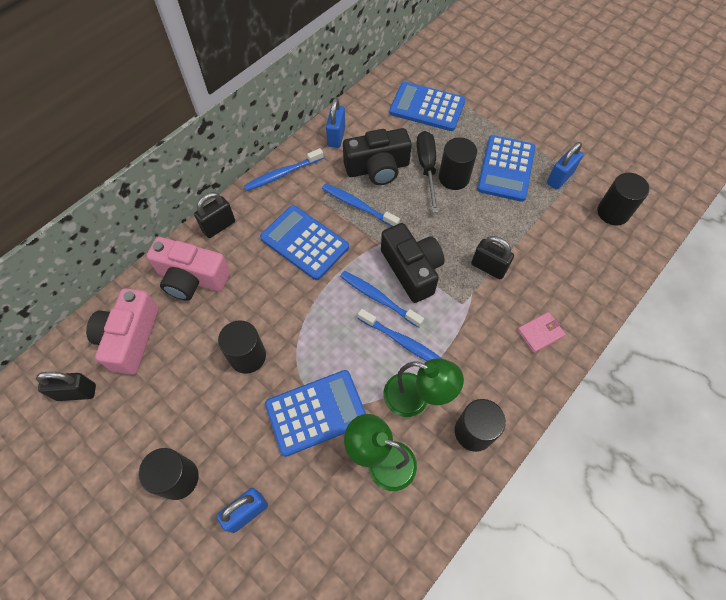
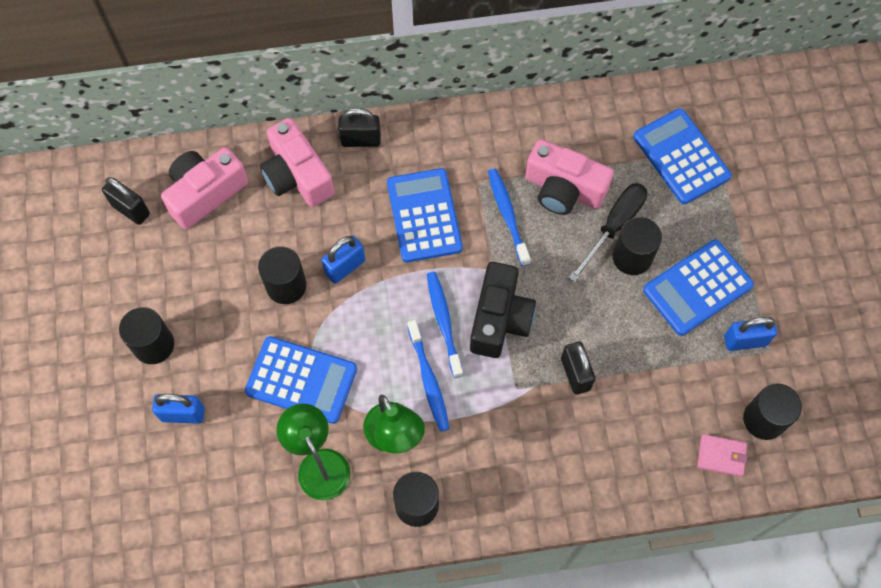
camera: 40 degrees right, 5 degrees up
(282, 174) = (464, 127): blue toothbrush -> none
(336, 137) = (553, 123): blue padlock -> blue padlock (345, 267)
(377, 168) = (563, 189): black camera -> pink camera
(540, 333) = (562, 473): pink wallet -> pink wallet (721, 456)

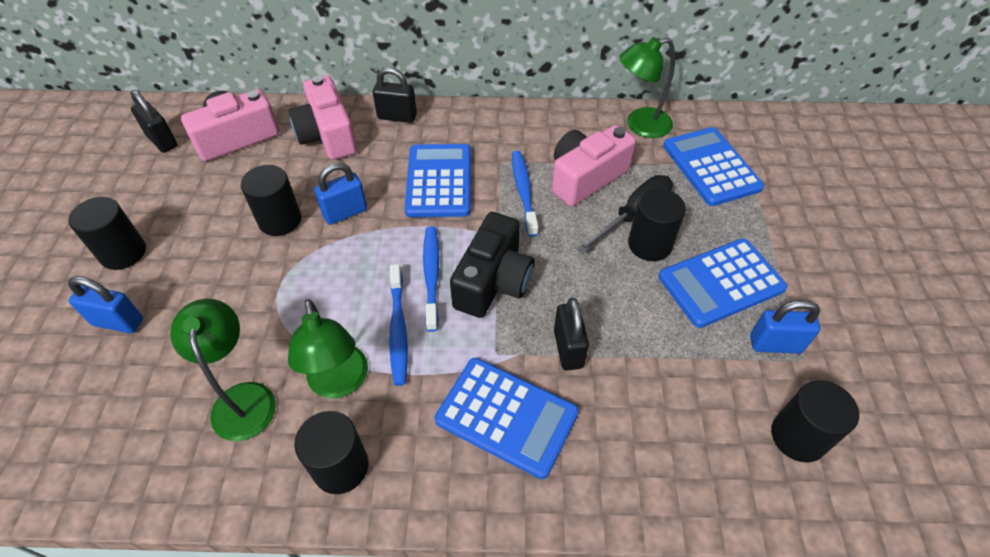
camera: 10 degrees right, 15 degrees down
(301, 380) = (259, 308): blue calculator -> blue calculator (506, 417)
(563, 189) = (585, 177): pink camera -> pink camera turned 105 degrees clockwise
(608, 113) = (640, 125): none -> green lamp
(721, 456) = (741, 473): pink wallet -> none

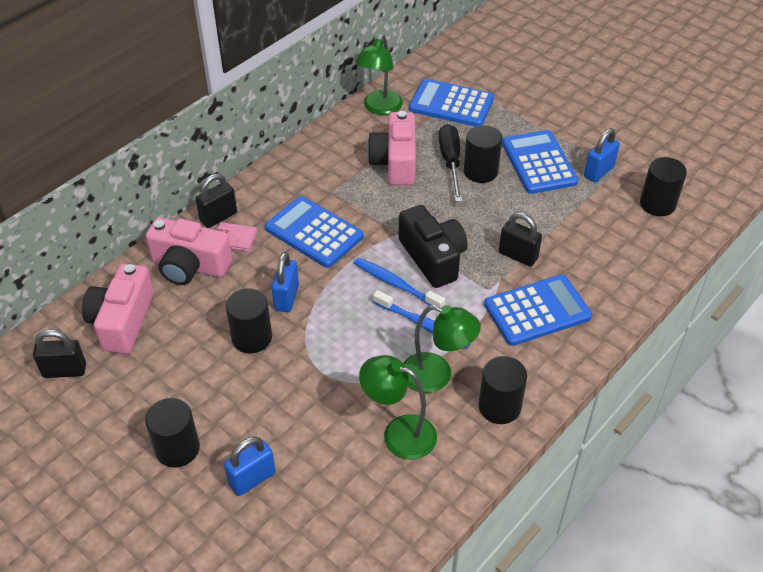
camera: 50 degrees left, 5 degrees down
(382, 140) = (234, 239): none -> pink wallet
(523, 191) = (373, 198): blue toothbrush -> none
(721, 283) = (539, 163): blue calculator -> blue calculator turned 150 degrees clockwise

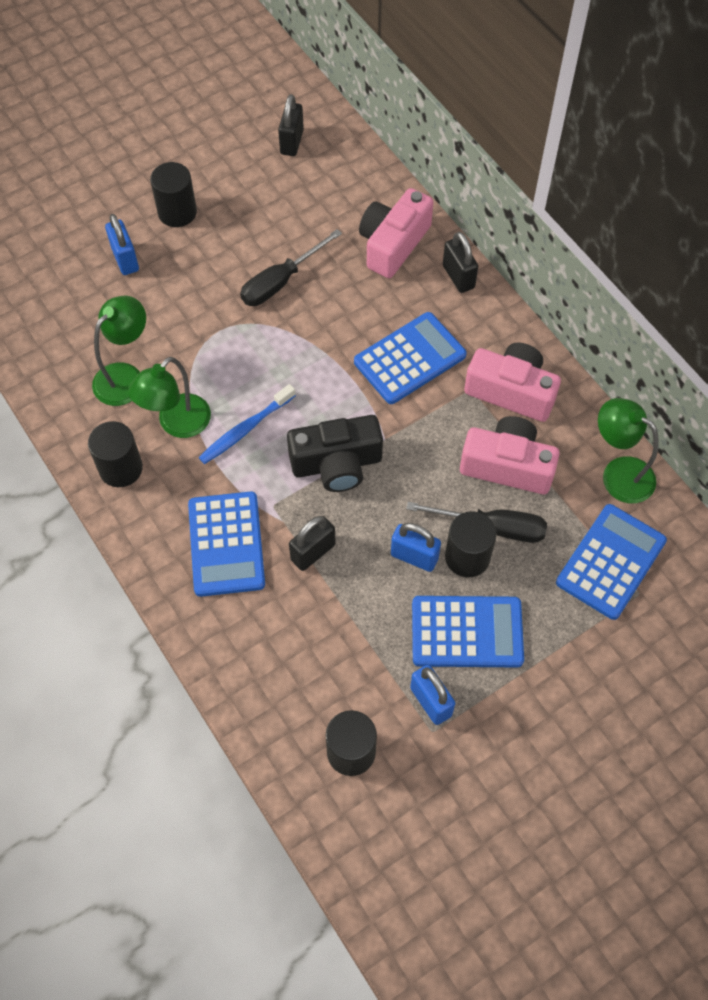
camera: 105 degrees right, 15 degrees up
(122, 321) = (336, 186): pink camera -> pink camera (511, 391)
(234, 239) = (421, 286): pink wallet -> none
(252, 338) = (281, 281): black cylinder -> black screwdriver
(286, 298) = (323, 318): blue padlock -> blue padlock (414, 556)
(396, 284) = (309, 418): blue toothbrush -> none

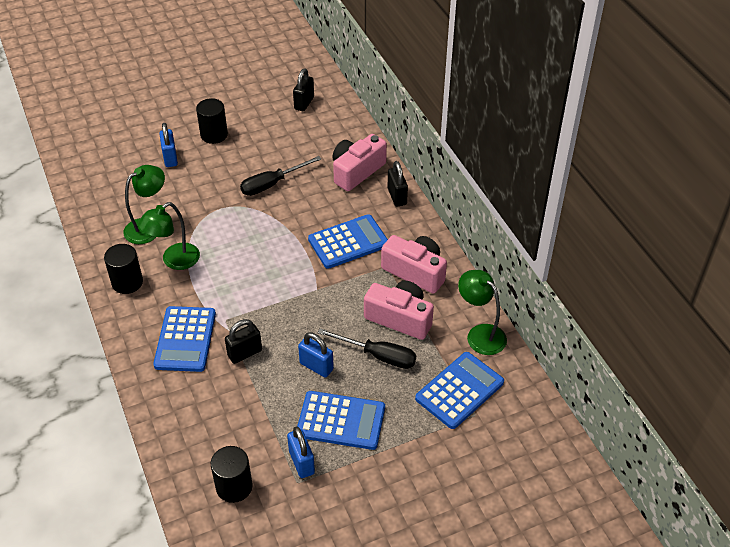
camera: 10 degrees right, 15 degrees down
(245, 429) = (220, 270): blue toothbrush -> none
(337, 464) = (278, 300): black camera -> none
(467, 557) = (354, 372): black cylinder -> none

